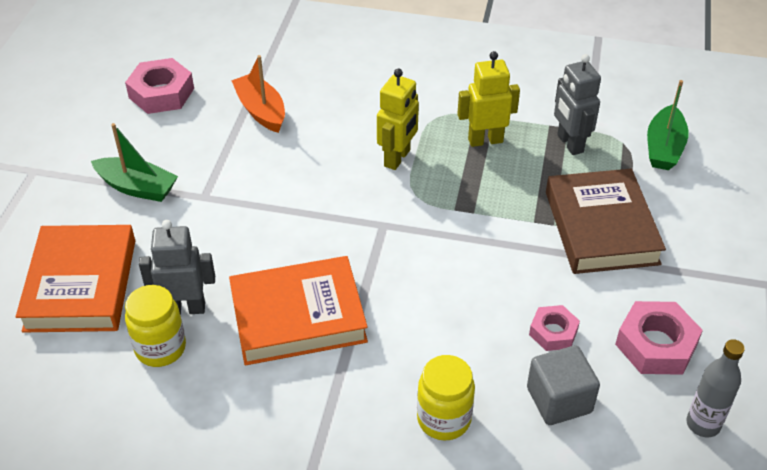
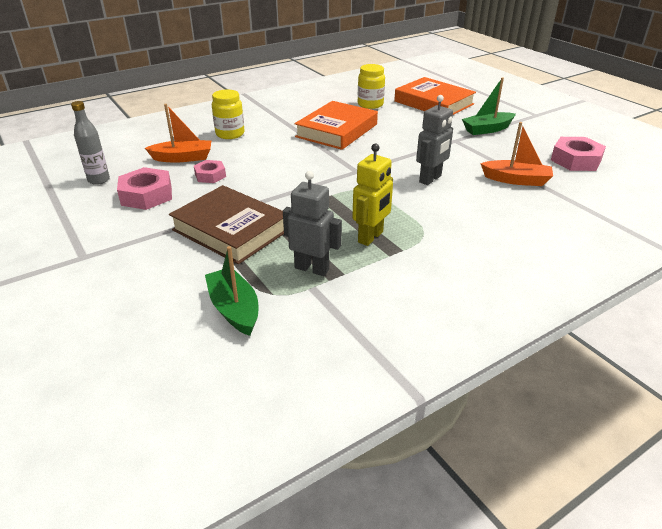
camera: 135 degrees right, 10 degrees down
(185, 308) = (384, 114): grey robot -> grey robot (430, 179)
(397, 158) = (403, 199): yellow robot -> none
(559, 400) = (183, 158): grey cube -> orange boat

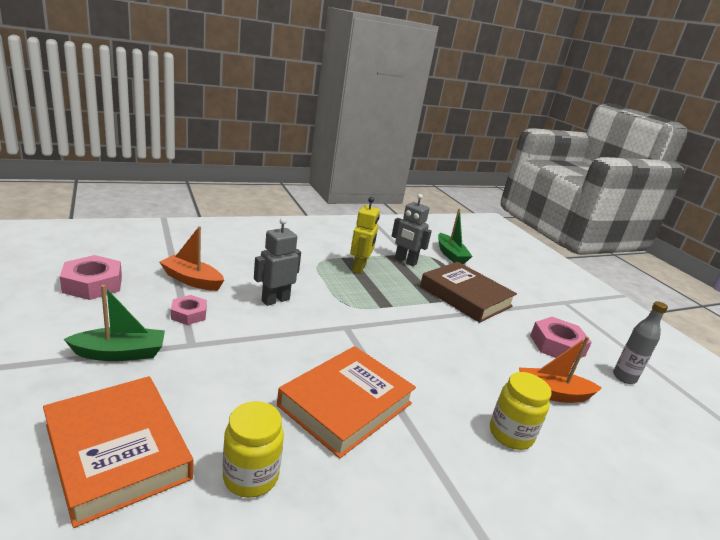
camera: 175 degrees left, 10 degrees down
(210, 175) = (505, 356): pink nut -> pink nut (189, 314)
(371, 237) = (359, 268): yellow robot -> yellow robot turned 150 degrees clockwise

